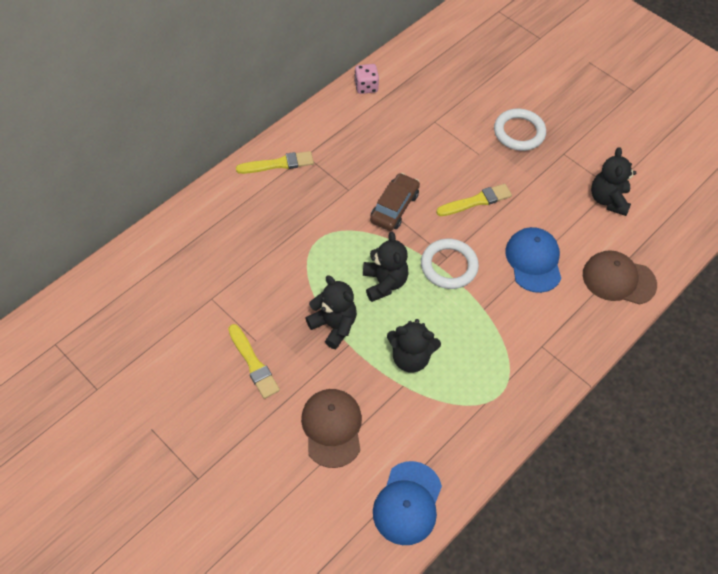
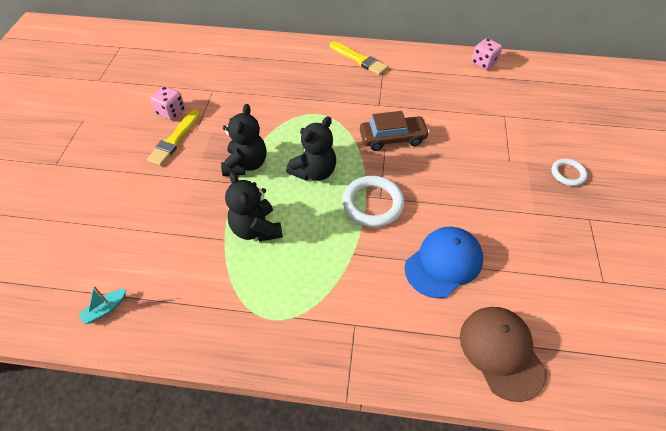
camera: 55 degrees right, 5 degrees down
(211, 348) = (171, 112): none -> pink dice
(332, 428) = (149, 215): brown cap -> none
(407, 503) = (105, 309): blue cap -> turquoise boat
(476, 201) = (459, 185): yellow brush -> none
(519, 132) = (568, 174): white ring -> white ring, size x0.58
(608, 200) = (585, 286): black teddy bear -> none

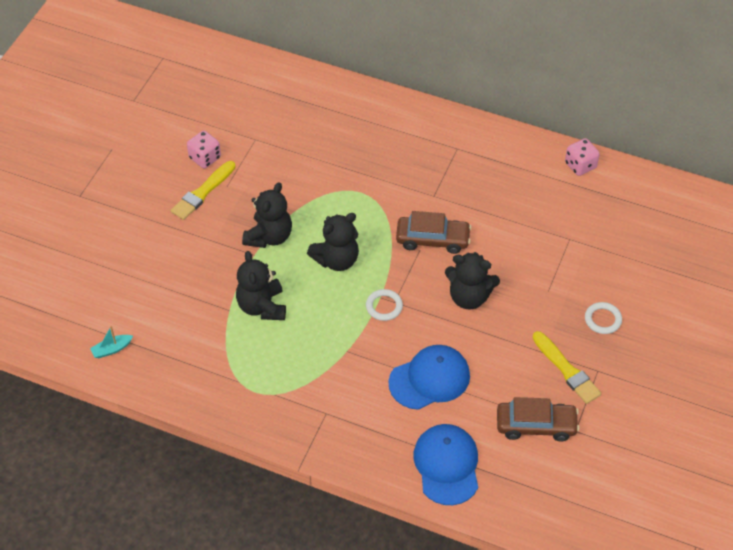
camera: 15 degrees right, 0 degrees up
(359, 59) = (433, 131): yellow brush -> yellow brush (566, 370)
(373, 204) = (384, 306): white ring -> white ring, size x0.58
(445, 179) = (469, 297): none -> black teddy bear
(501, 352) = (447, 465): brown cap -> blue cap
(565, 285) = (536, 425): none -> brown car

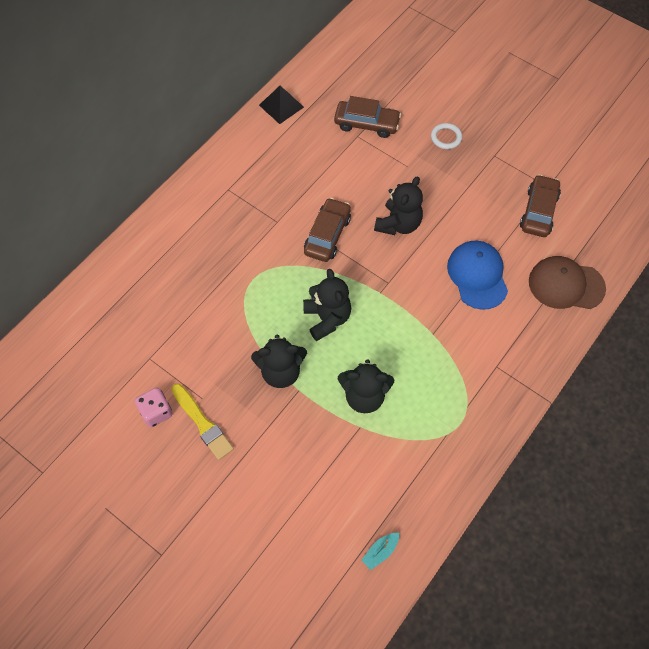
camera: 75 degrees left, 10 degrees up
(112, 349) = (380, 551): turquoise boat -> turquoise boat turned 60 degrees clockwise
(269, 236) = (281, 371): black teddy bear -> black teddy bear turned 135 degrees clockwise
(384, 306) = (391, 292): white ring -> none
(447, 465) = (566, 285): blue cap -> brown cap
(566, 370) = (489, 176): yellow brush -> none
(580, 165) = (281, 106): pink dice -> black pyramid
(589, 243) = (366, 124): none -> brown car

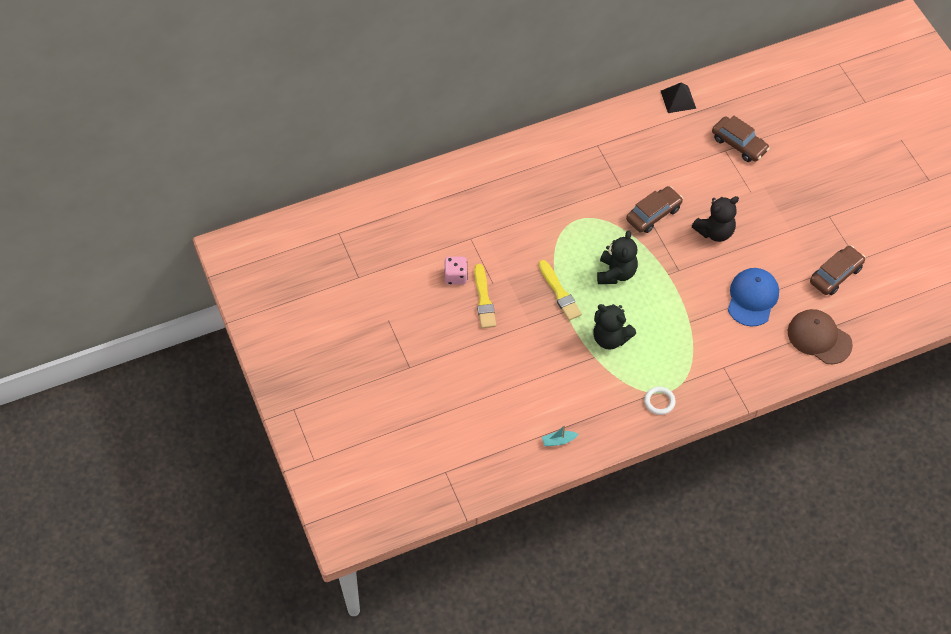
camera: 30 degrees right, 5 degrees down
(281, 371) = (559, 292): black teddy bear -> yellow brush
(446, 137) = (798, 184): white ring -> white ring (659, 402)

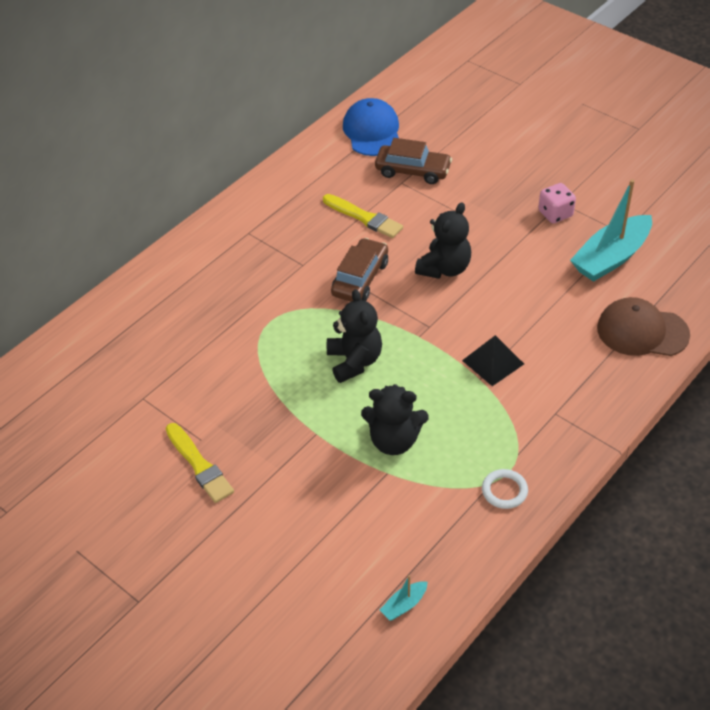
camera: 25 degrees left, 10 degrees down
(455, 276) = (146, 453): pink dice -> pink dice (555, 214)
(559, 292) = (296, 414): yellow brush -> yellow brush (364, 217)
(678, 99) = (315, 153): black pyramid -> black pyramid (493, 362)
(752, 298) = (536, 321): blue cap -> blue cap (372, 131)
(835, 275) = (611, 258): brown car -> turquoise boat

